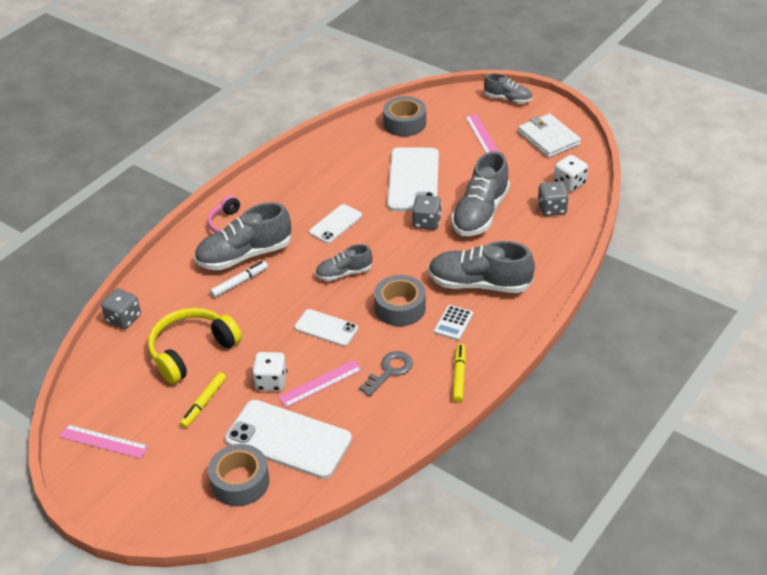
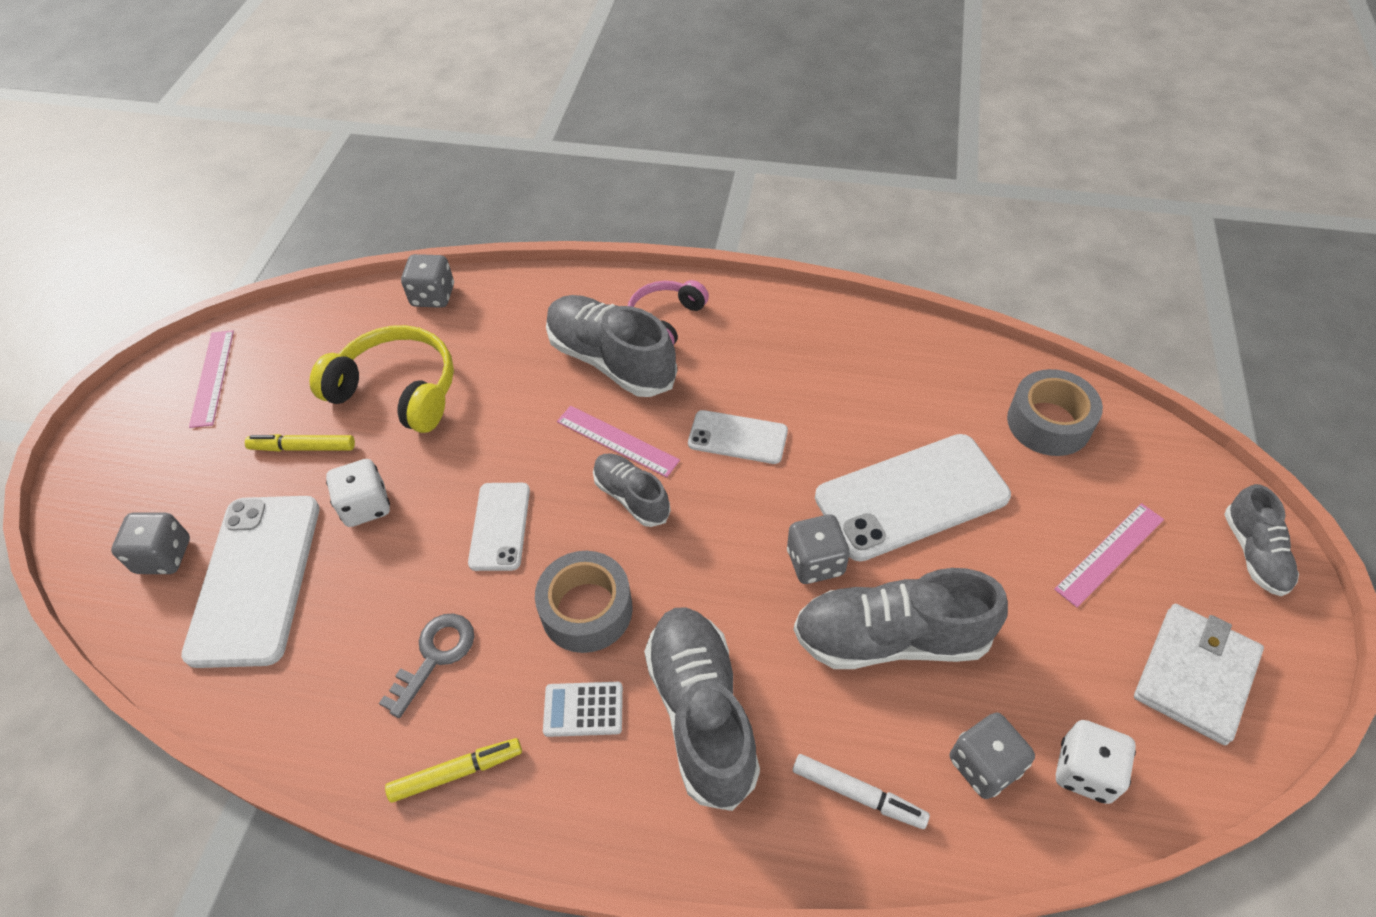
camera: 65 degrees right, 10 degrees up
(239, 282) = (552, 380): white marker -> white marker (858, 794)
(240, 482) = (164, 556): grey tape -> grey dice
(320, 383) = (379, 570): pink ruler -> pink ruler (617, 441)
(389, 371) = (435, 656): grey key -> grey key turned 75 degrees counterclockwise

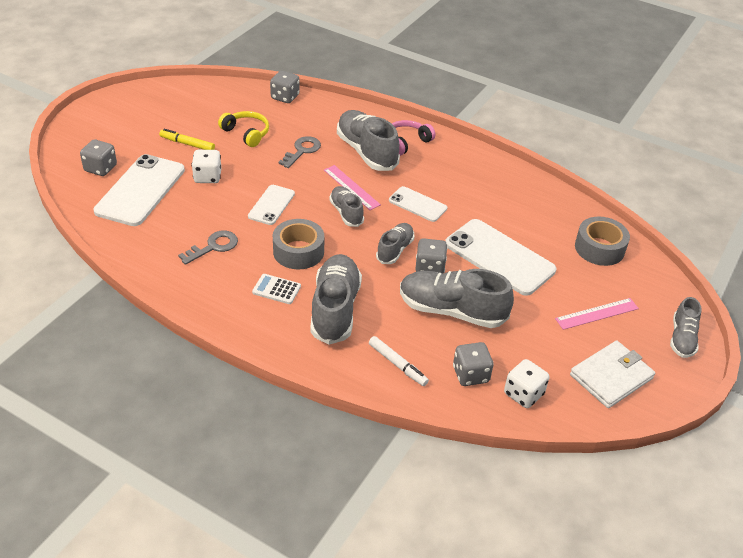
camera: 15 degrees right, 10 degrees down
(212, 377) = (155, 101): pink ruler -> none
(397, 390) = (246, 133): yellow headphones -> yellow headphones, size x0.65
(456, 772) = (202, 293): yellow marker -> none
(505, 394) = (302, 150): none -> grey key
(743, 544) = (395, 250): none -> grey shoe
(911, 497) = (499, 257): white phone -> white phone turned 45 degrees clockwise

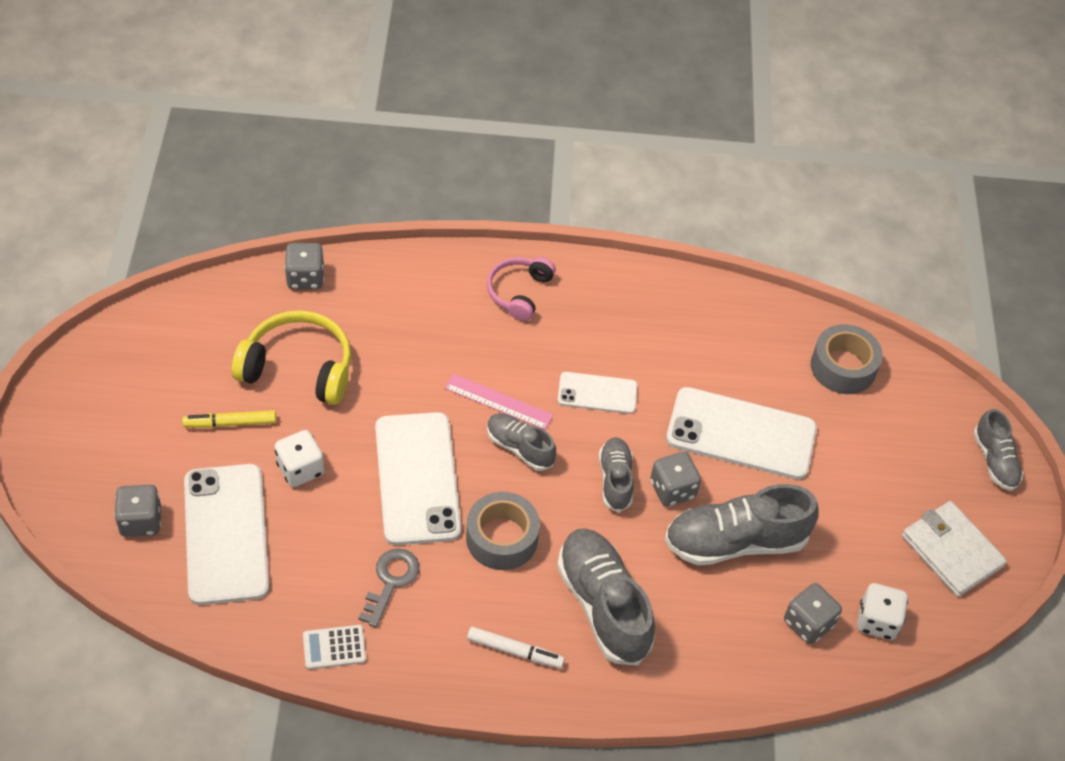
camera: 30 degrees left, 10 degrees up
(246, 133) = (298, 368): yellow headphones -> yellow headphones, size x1.54
(271, 205) = (417, 478): white phone -> white phone, size x1.81
(276, 289) = (515, 610): white calculator -> white calculator (334, 647)
(302, 150) = (394, 366): grey key -> none
(366, 152) = (479, 331): grey shoe -> none
(397, 364) = (722, 649): white marker -> white marker (515, 651)
(597, 314) = (891, 468): pink ruler -> none
(611, 376) = (952, 551): white wallet -> white wallet turned 60 degrees counterclockwise

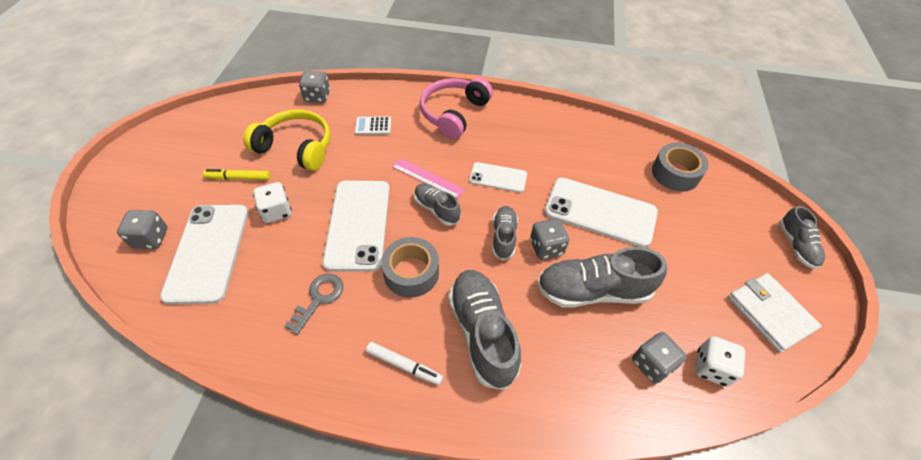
camera: 10 degrees right, 0 degrees up
(334, 647) = (259, 348): white calculator -> white calculator (373, 126)
(519, 292) = (454, 113): pink headphones -> pink headphones, size x1.54

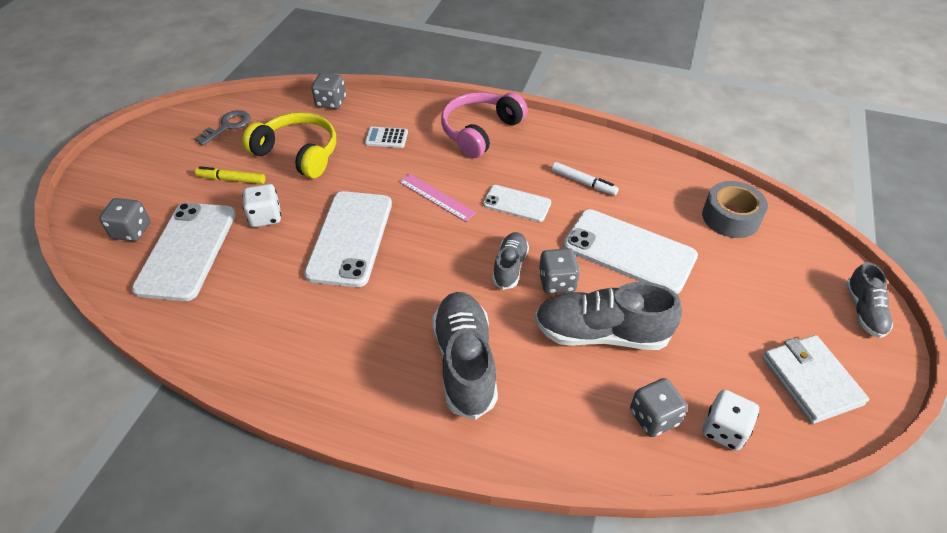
camera: 10 degrees right, 5 degrees down
(319, 298) = (294, 308): grey key -> grey key (228, 126)
(404, 365) = (372, 385): white marker -> white marker (583, 182)
(411, 272) = (398, 293): grey tape -> none
(436, 209) = (440, 230): grey shoe -> none

